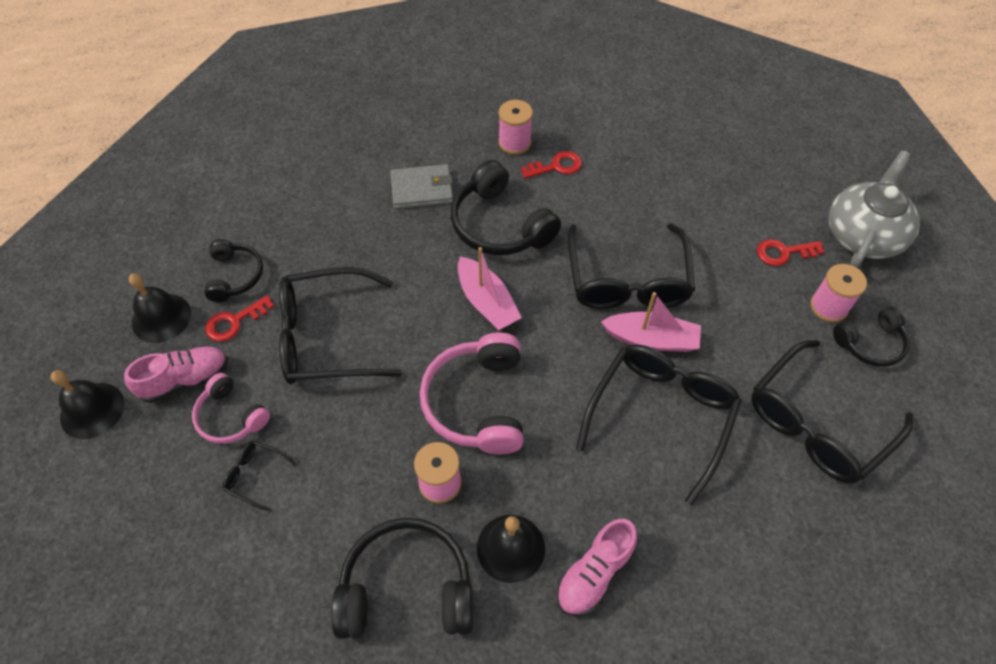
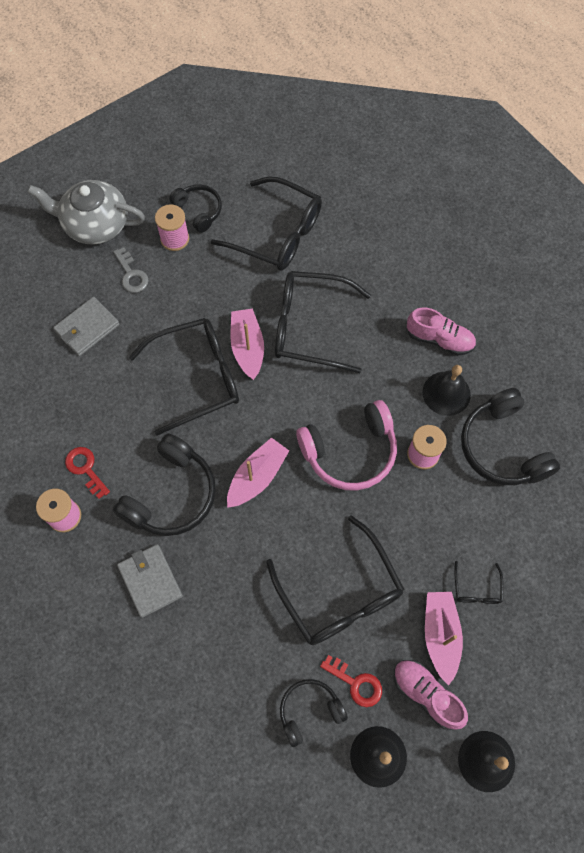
camera: 110 degrees left, 10 degrees up
(231, 416) = (440, 635): pink headphones -> pink boat
(720, 199) = (87, 328): none -> grey wallet
(783, 253) = (131, 274): red key -> grey key

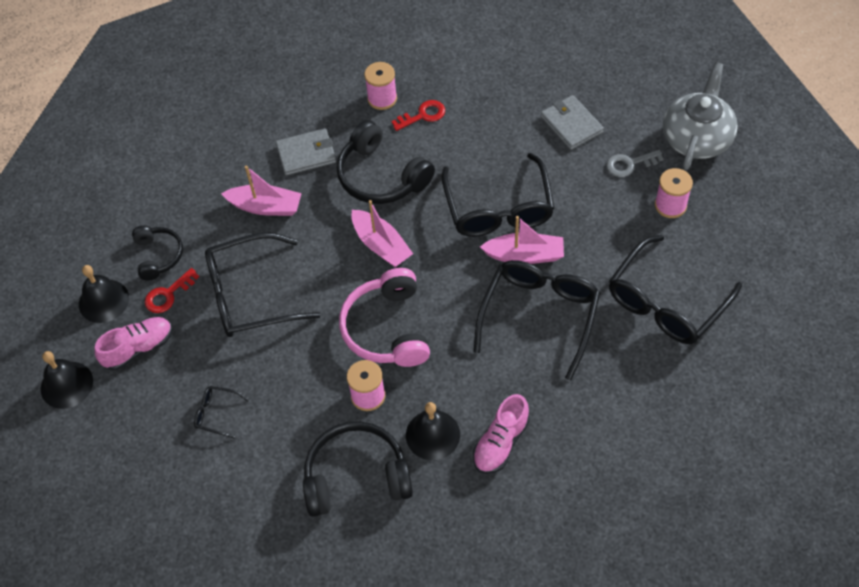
camera: 105 degrees right, 10 degrees down
(198, 211) = (706, 231): black headphones -> none
(440, 635) = (185, 371): pink boat -> pink boat (265, 207)

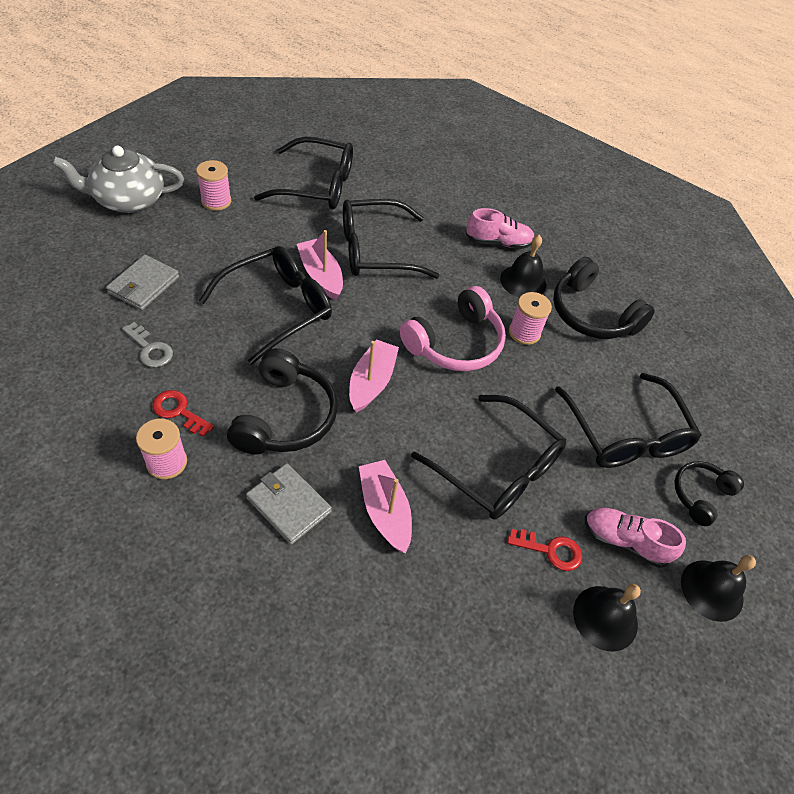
camera: 130 degrees left, 5 degrees down
(158, 256) = (514, 592): black headphones -> black headphones (700, 495)
(217, 414) = (625, 434): black glasses -> black glasses, size x2.34
(629, 164) = (180, 234): grey key -> grey key (150, 349)

